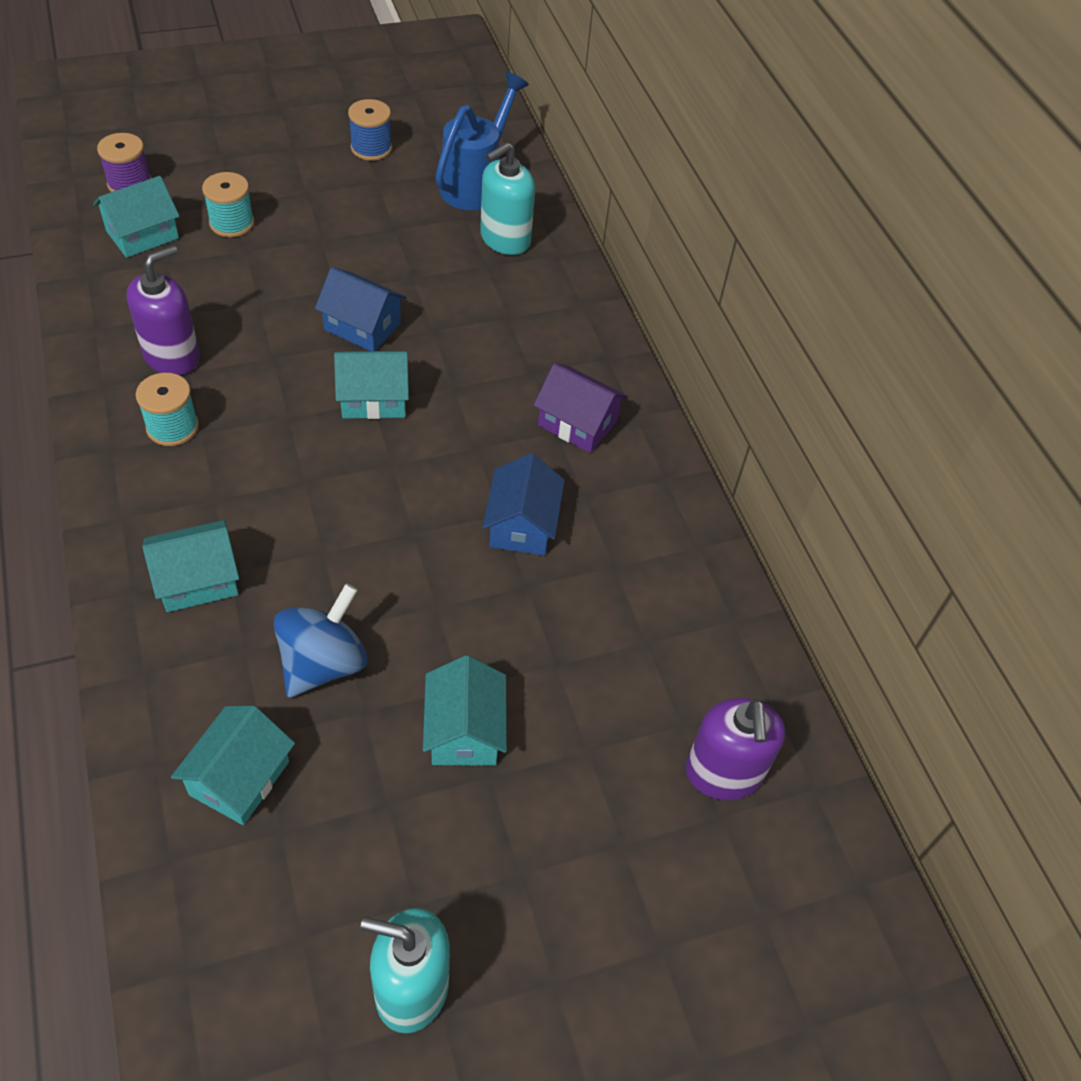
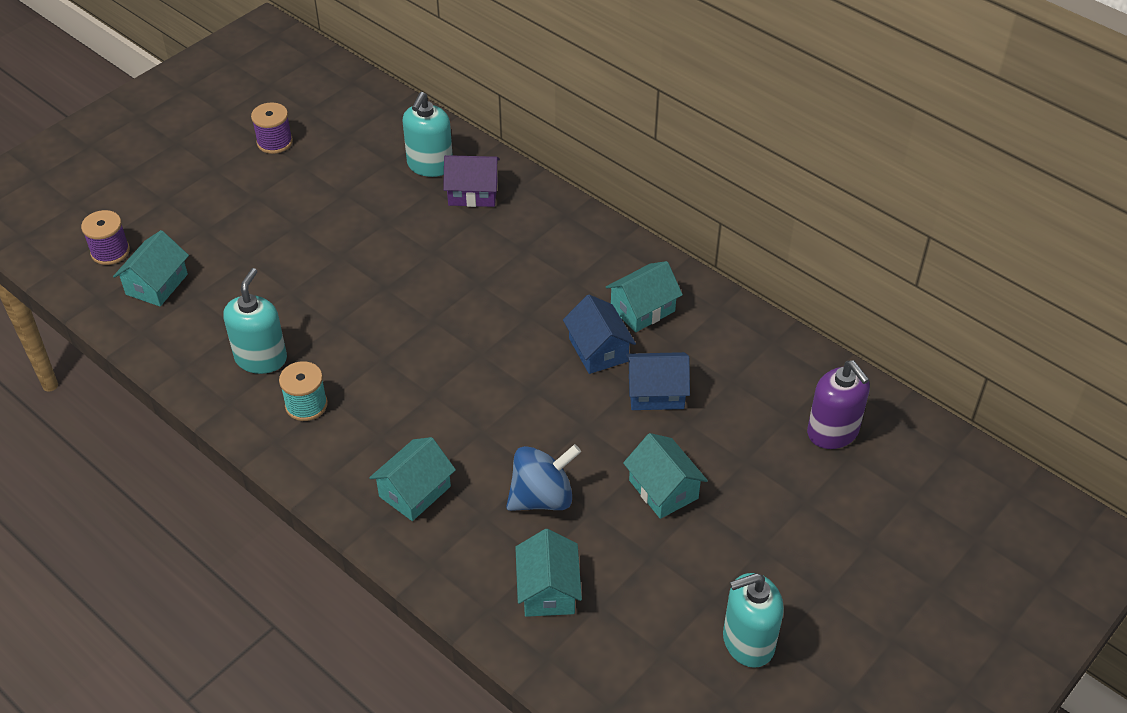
camera: 25 degrees left, 5 degrees down
(172, 356) = (261, 358): purple soap dispenser -> turquoise soap dispenser
(232, 223) = (218, 245): turquoise spool -> none
(323, 663) = (542, 497): blue spinning top -> blue spinning top turned 60 degrees clockwise
(362, 326) = (381, 273): blue house -> blue house (656, 393)
(371, 148) = (274, 142): blue spool -> purple spool
(374, 398) = (431, 317): turquoise house -> turquoise house (642, 309)
(476, 184) = (376, 134): blue watering can -> none
(577, 423) = (581, 268): purple house -> purple house (473, 193)

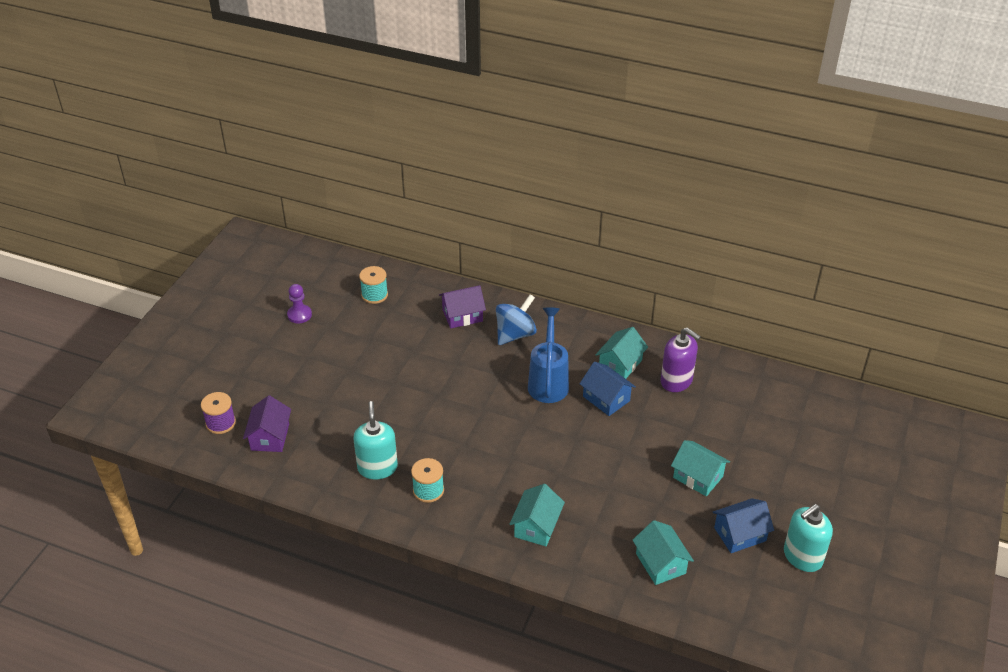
camera: 20 degrees left, 5 degrees down
(157, 284) = (270, 437): turquoise house -> purple house
(274, 142) = (299, 315): purple spool -> purple pawn
(378, 139) = (374, 295): none -> turquoise spool
(430, 165) = (421, 304): turquoise soap dispenser -> none
(535, 307) = (548, 381): none -> blue watering can
(542, 497) = (623, 505): blue spinning top -> blue spinning top (515, 334)
(656, 393) = (659, 416): blue house -> blue house (740, 534)
(833, 432) = (782, 410): purple soap dispenser -> purple soap dispenser (676, 381)

